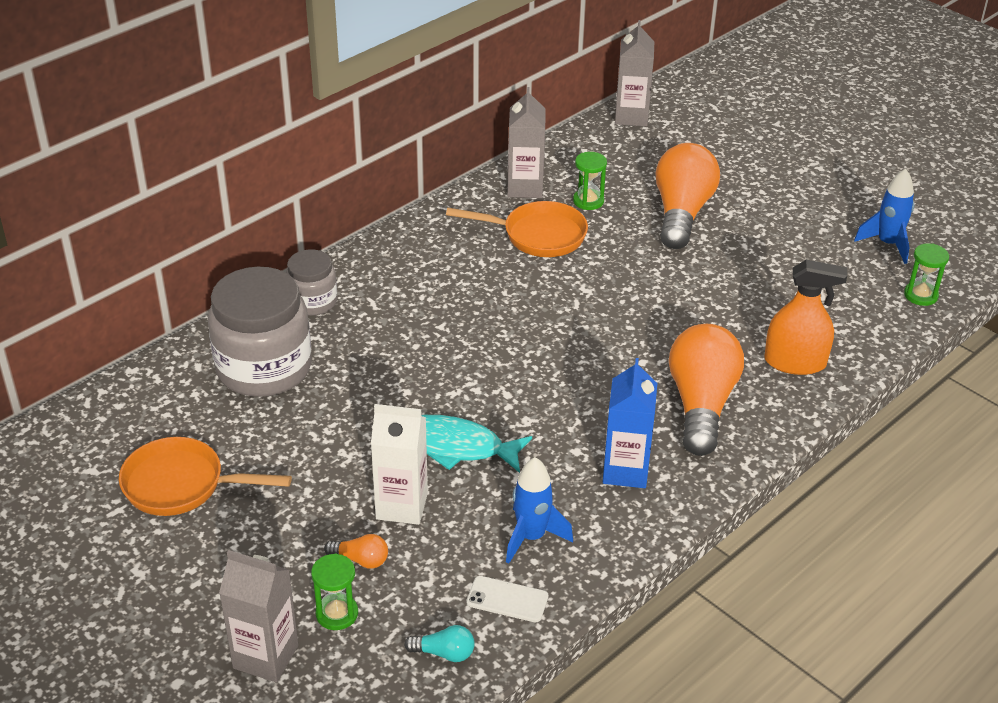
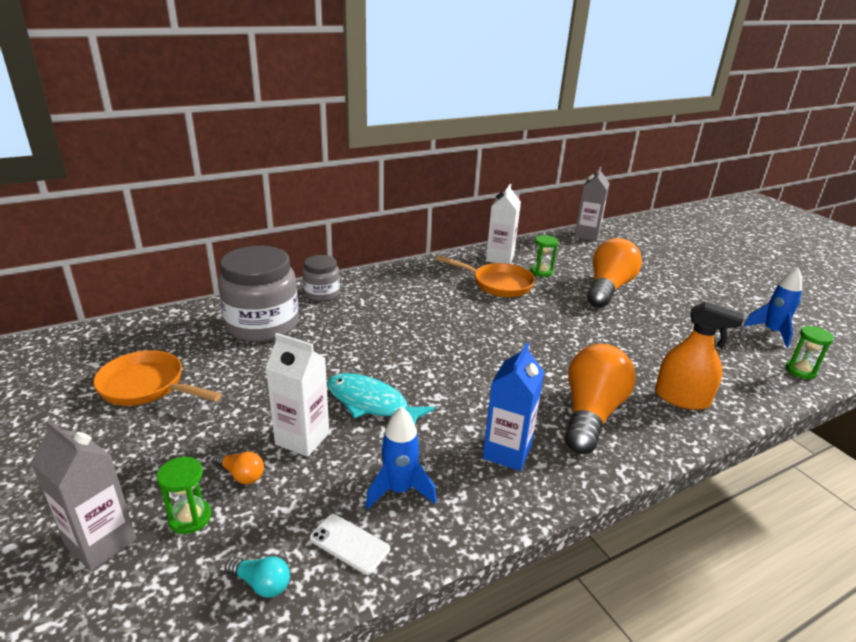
camera: 15 degrees right, 10 degrees down
(525, 188) = (500, 258): grey carton -> white carton

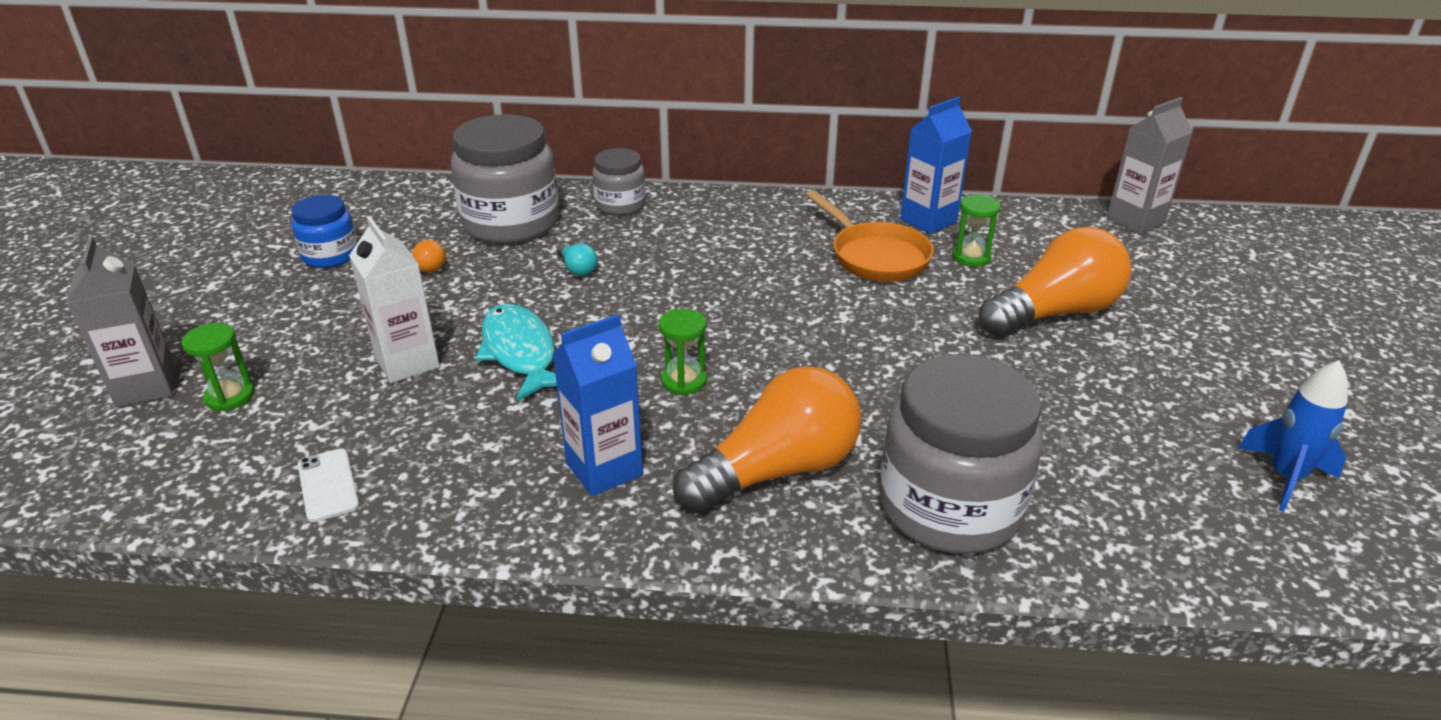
camera: 35 degrees right, 5 degrees up
(147, 386) = (330, 256): orange pan -> blue jar
(241, 475) = (313, 375): orange light bulb -> orange light bulb (429, 265)
(261, 583) = (218, 482): turquoise light bulb -> turquoise light bulb (577, 269)
(399, 490) = (436, 456): blue rocket -> none
(500, 258) = (928, 220): white carton -> blue carton
(682, 398) = (949, 507): orange spray bottle -> grey jar
(800, 371) = (1248, 555): green hourglass -> green hourglass (684, 381)

